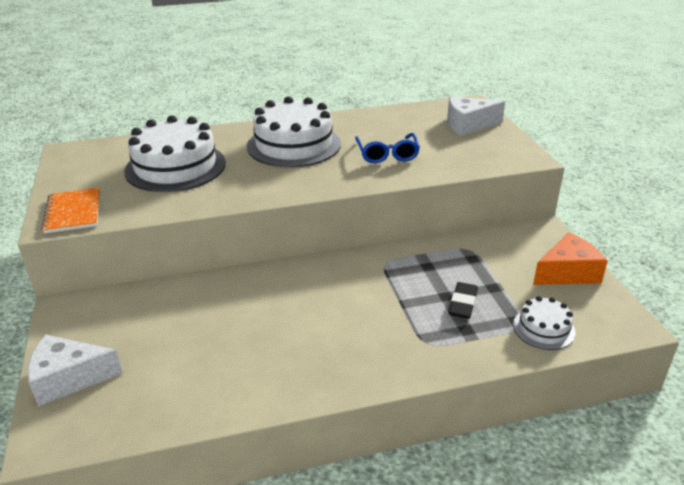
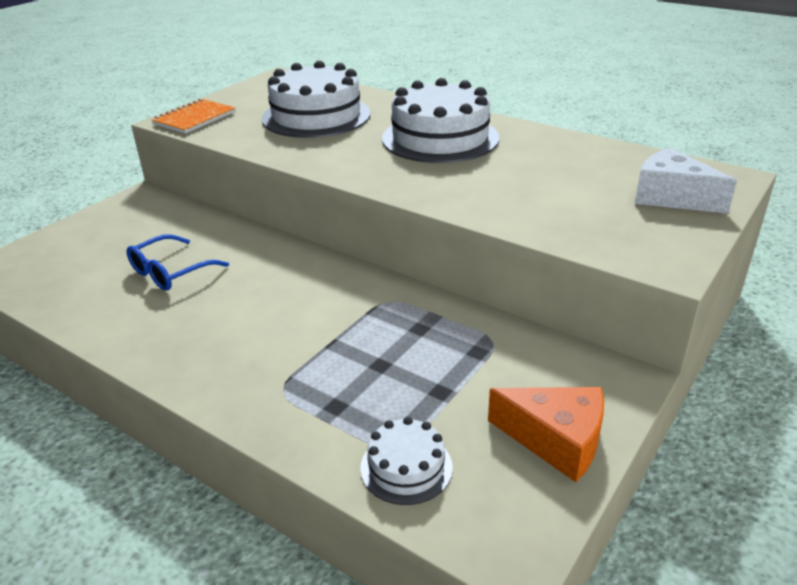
camera: 50 degrees right, 0 degrees up
(69, 378) = (63, 241): white cheese -> none
(387, 155) = (506, 184): blue glasses -> blue glasses (170, 272)
(463, 304) = (380, 383): black eraser -> none

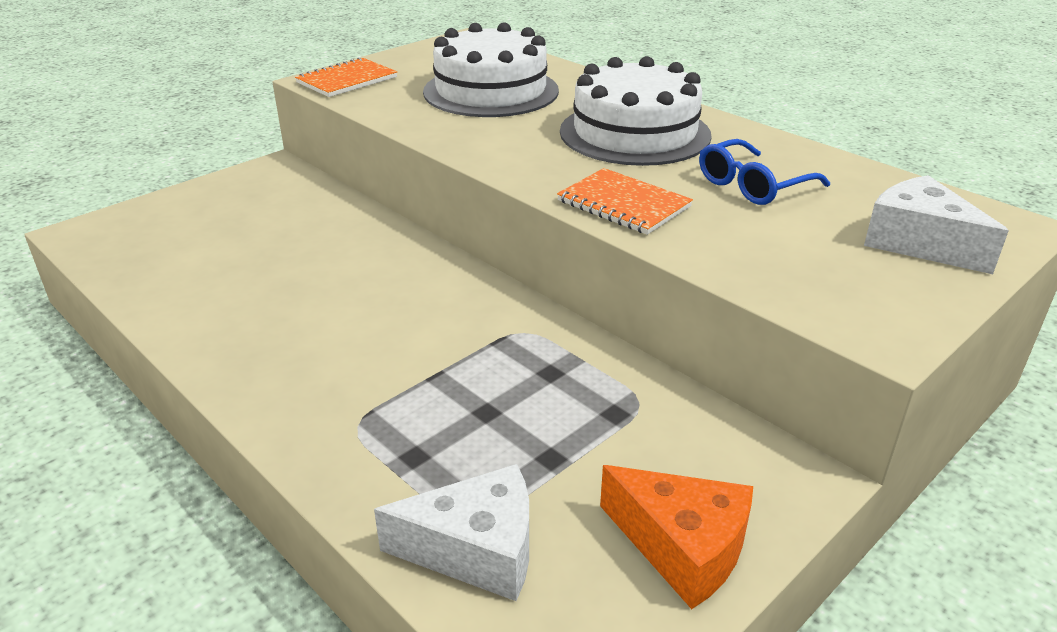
camera: 10 degrees right, 0 degrees up
(170, 272) = (275, 262): blue glasses -> blue glasses (752, 185)
(406, 467) = (476, 550): white cake -> white cheese
(451, 193) = (623, 204): none -> orange notebook

